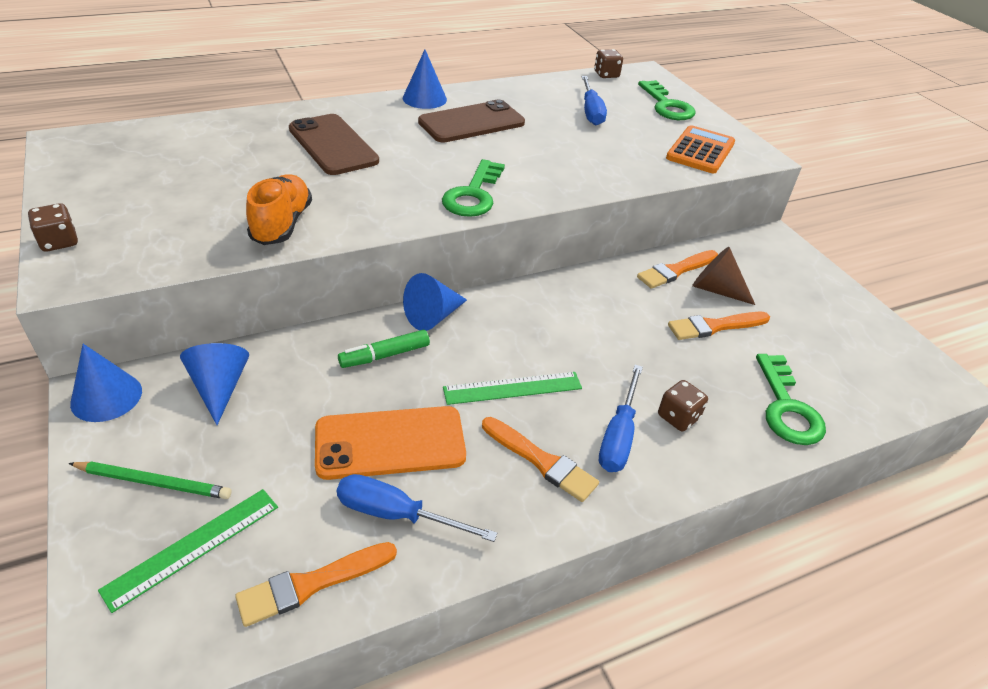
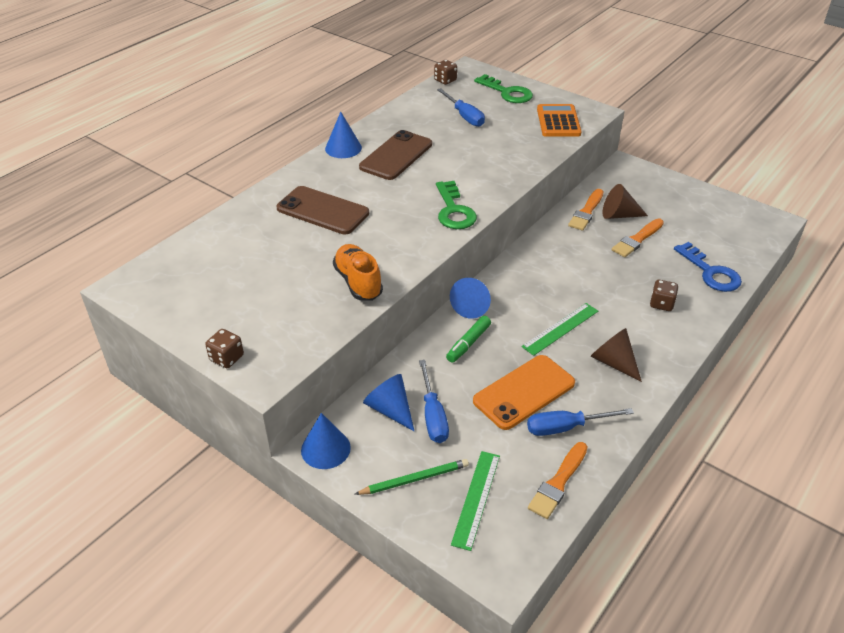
camera: 25 degrees left, 0 degrees up
(541, 461) = (613, 362): orange brush -> brown cone
(618, 436) = (640, 329): blue screwdriver -> blue screwdriver (433, 415)
(786, 407) = (710, 272): green key -> blue key

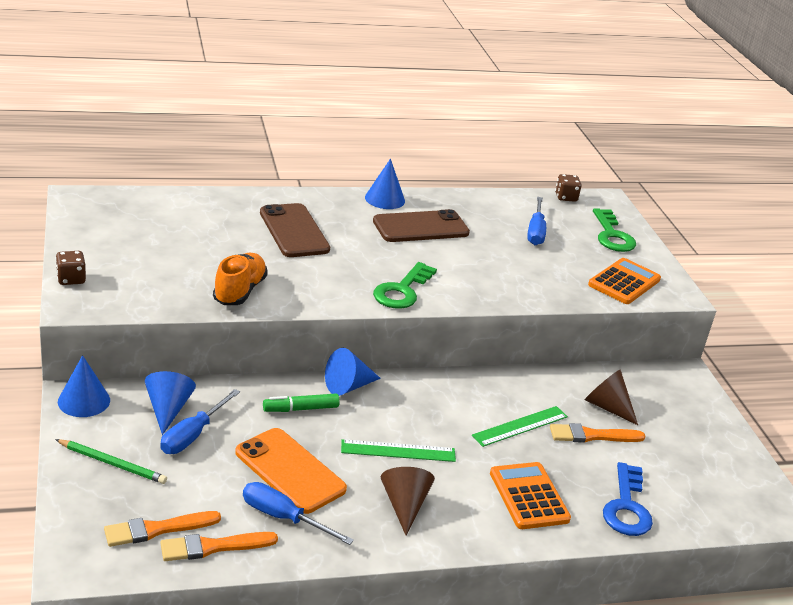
camera: 35 degrees right, 10 degrees down
(476, 498) = (135, 508): green ruler -> green ruler (520, 426)
(524, 392) = (290, 471): orange phone -> orange phone turned 45 degrees clockwise
(586, 212) = (576, 385): orange brush -> orange brush (157, 529)
(661, 304) = (529, 496): brown dice -> orange calculator

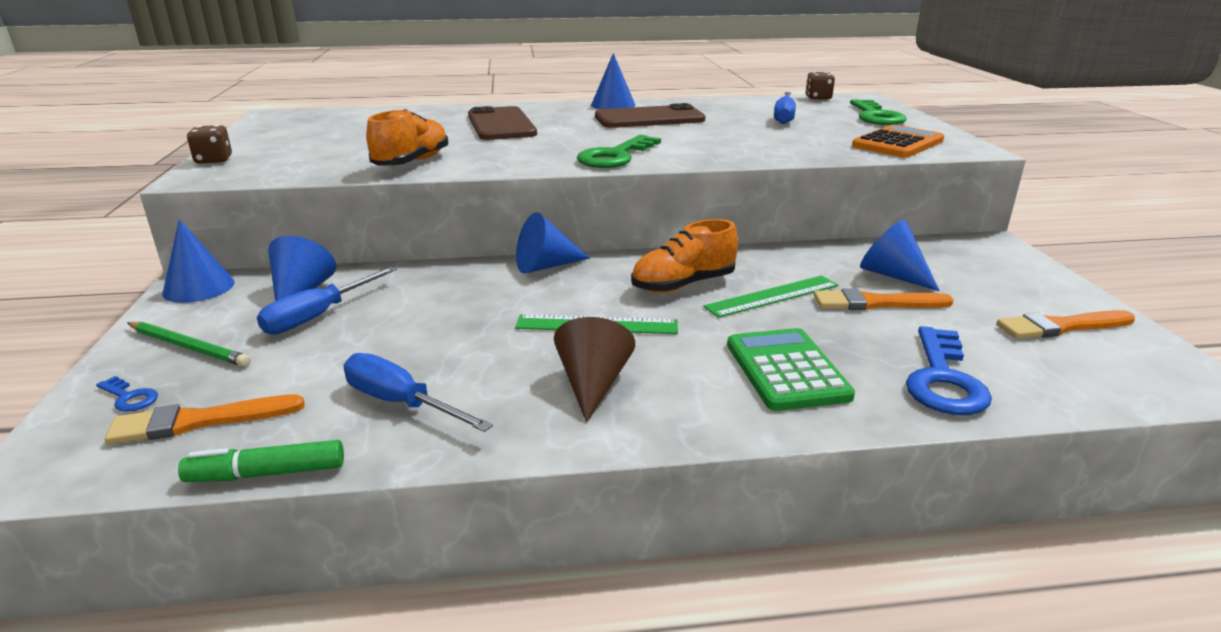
camera: 10 degrees right, 5 degrees down
(98, 508) = (129, 397): none -> blue key
(213, 547) = (271, 443): orange brush -> orange brush (1061, 327)
(290, 471) = (435, 349): orange phone -> none
(301, 409) = (476, 287): green marker -> green marker (267, 473)
(455, 412) = (683, 285): none -> orange shoe
(529, 496) = (786, 370): orange calculator -> green calculator
(607, 407) = (892, 275): brown cone -> blue cone

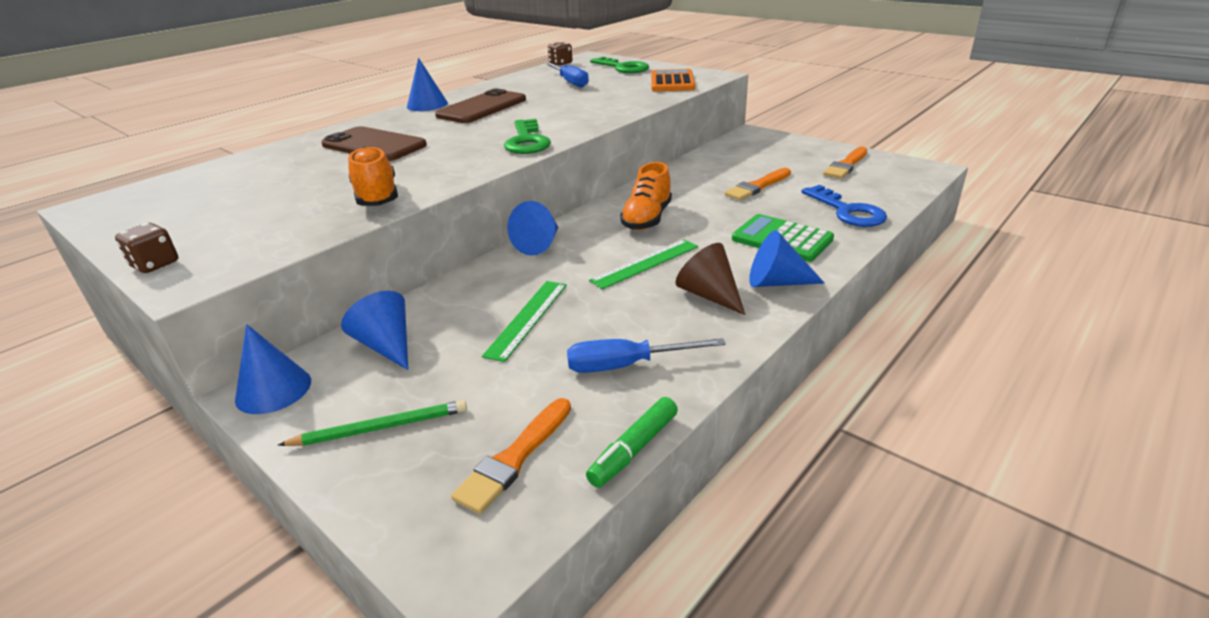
camera: 40 degrees left, 5 degrees up
(129, 397) = (416, 483): blue key -> none
(318, 316) = (442, 352): blue screwdriver -> none
(772, 296) = (704, 204): green ruler -> green ruler (527, 318)
(892, 275) = (738, 168): blue cone -> blue cone (776, 282)

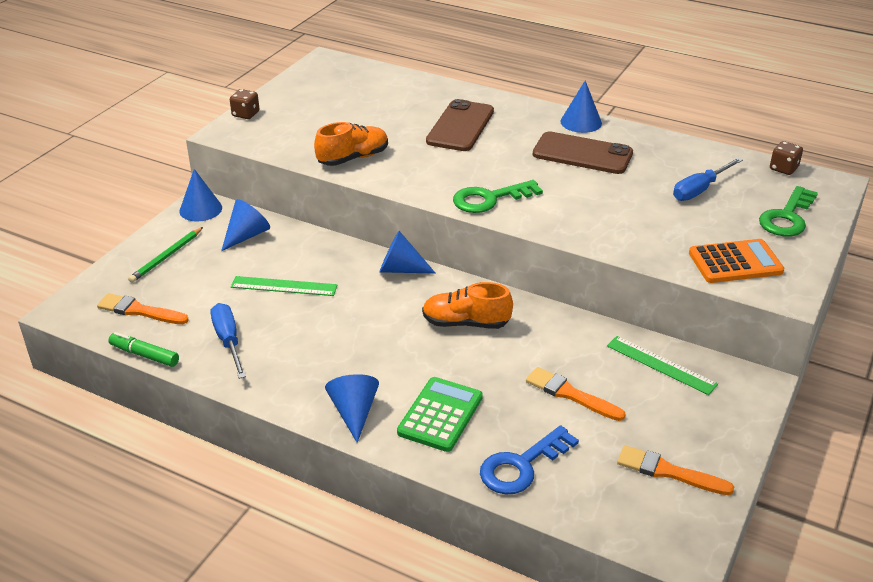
camera: 75 degrees right, 5 degrees up
(380, 427) = (166, 257): green pencil -> green pencil turned 60 degrees clockwise
(645, 263) = (376, 332): green ruler -> green ruler (661, 365)
(709, 295) = (327, 373): brown cone -> none

